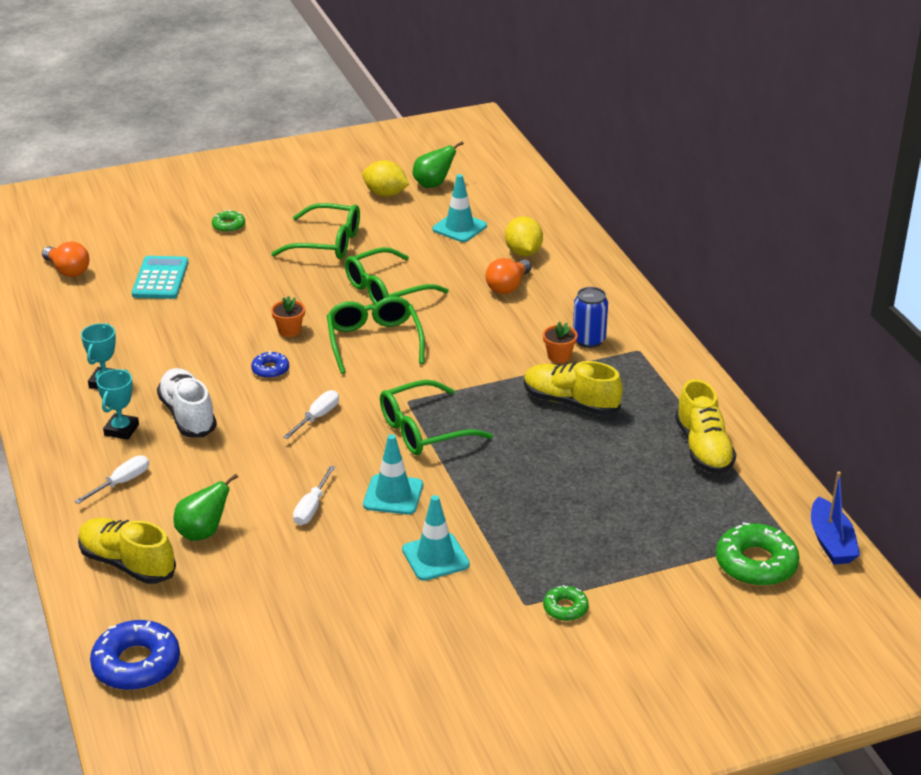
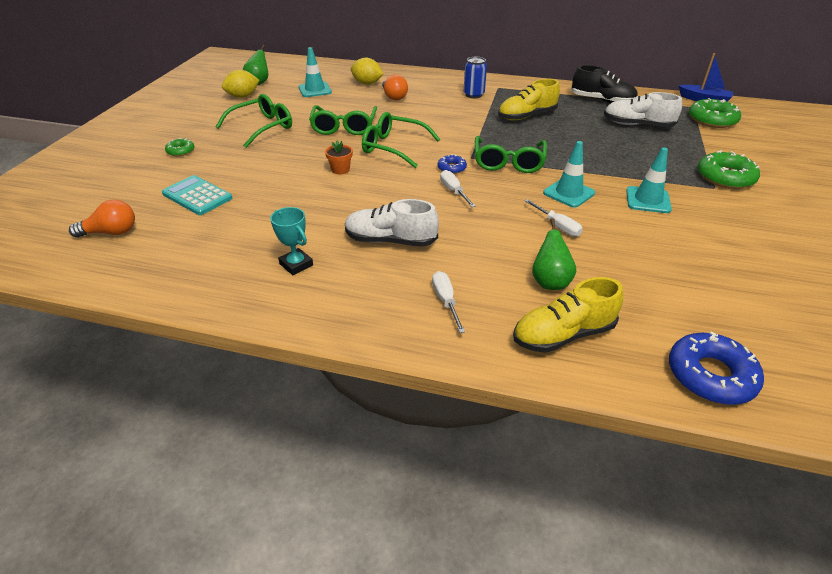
camera: 55 degrees left, 5 degrees up
(121, 430) = (372, 277): turquoise trophy -> none
(270, 369) = (376, 190): blue donut -> blue donut (451, 168)
(559, 356) = (479, 106): orange flower pot -> none
(565, 608) = (725, 177): green donut -> green donut, size x1.87
(652, 500) = (637, 125): none -> white shoe
(703, 448) = (602, 101): yellow shoe -> black shoe

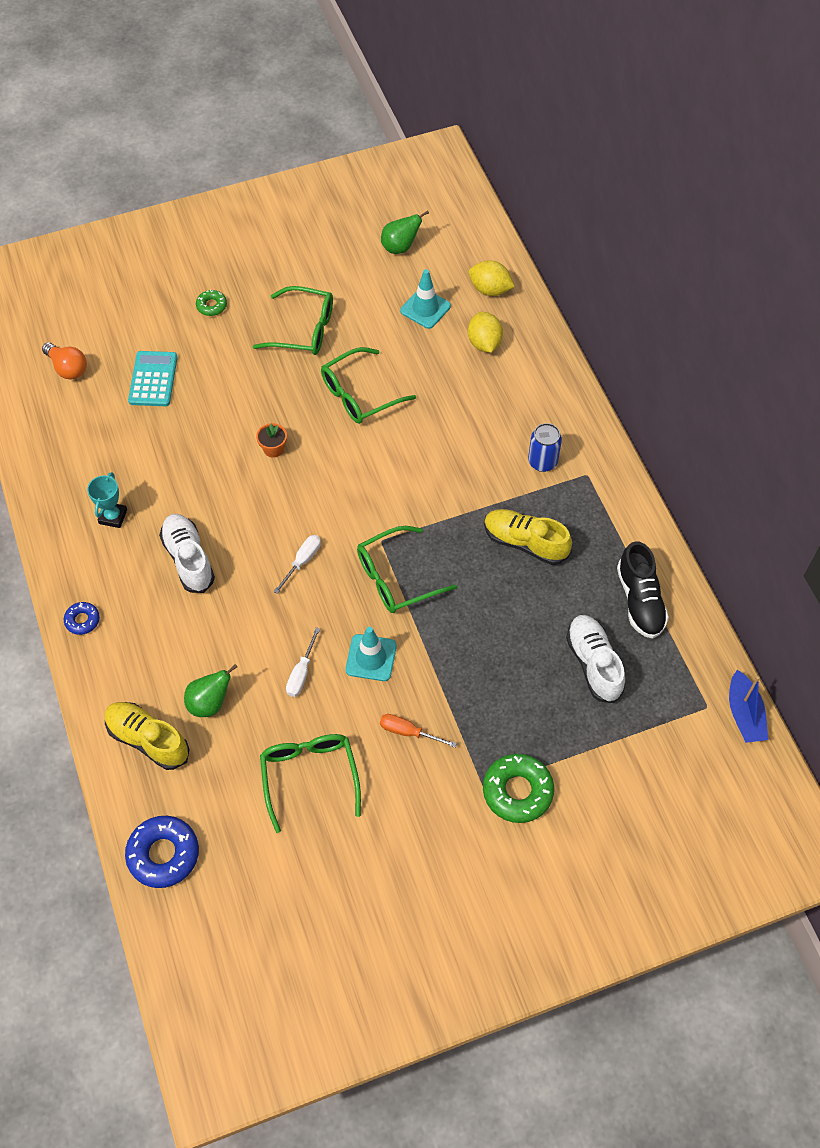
camera: 55 degrees right, 20 degrees up
(243, 96) = (356, 261): yellow lemon -> yellow lemon (490, 289)
(393, 147) = (350, 463): green glasses -> green glasses (309, 776)
(394, 97) = (470, 390): orange light bulb -> none
(446, 301) = (136, 642): white screwdriver -> none
(451, 168) = (346, 536): blue donut -> blue donut (82, 620)
(648, 200) = (408, 732): turquoise traffic cone -> orange screwdriver
(712, 120) = (679, 739): green donut -> none

